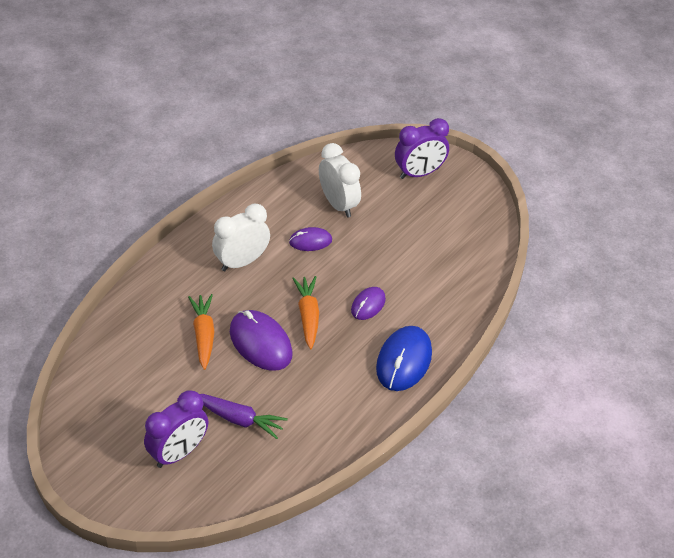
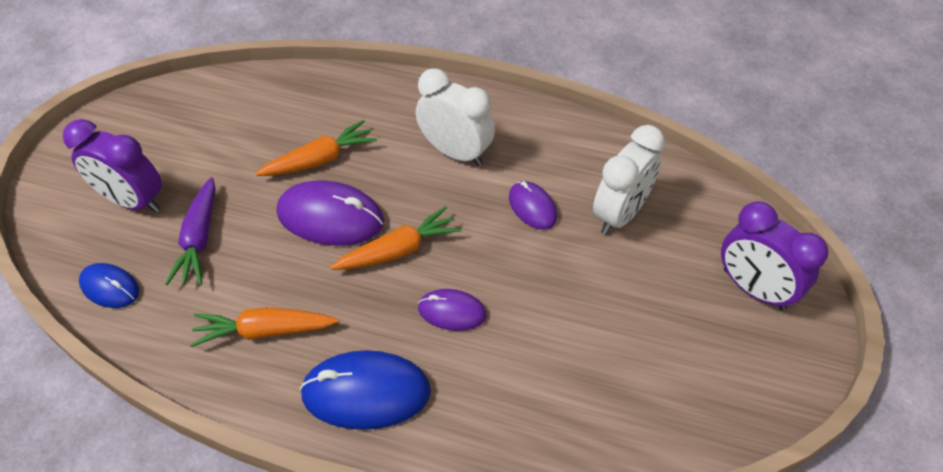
camera: 70 degrees right, 5 degrees up
(254, 478) = (110, 287): none -> blue mouse
(260, 343) = (330, 217): purple mouse -> purple mouse turned 75 degrees clockwise
(335, 400) = (264, 331): none -> orange carrot

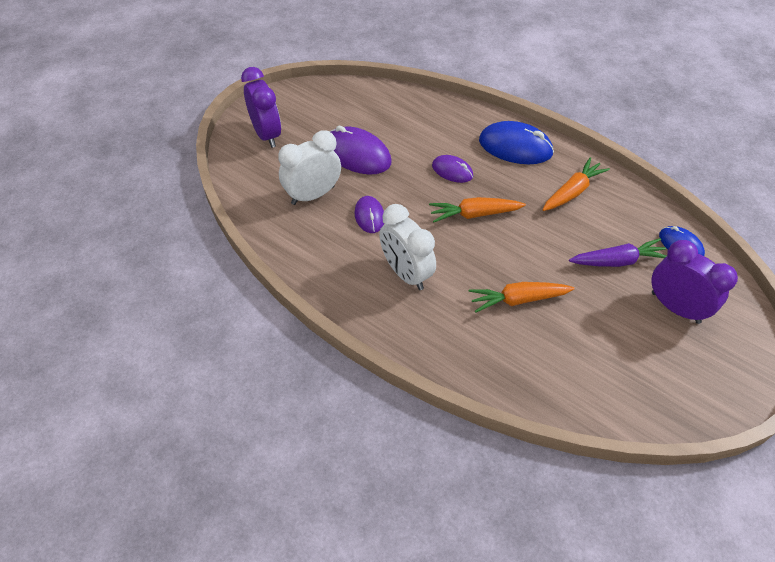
camera: 160 degrees left, 0 degrees up
(199, 240) = (618, 261): purple carrot -> purple carrot turned 60 degrees clockwise
(264, 331) = (572, 191): orange carrot -> orange carrot turned 60 degrees counterclockwise
(330, 217) = (518, 250): purple mouse -> purple mouse (357, 154)

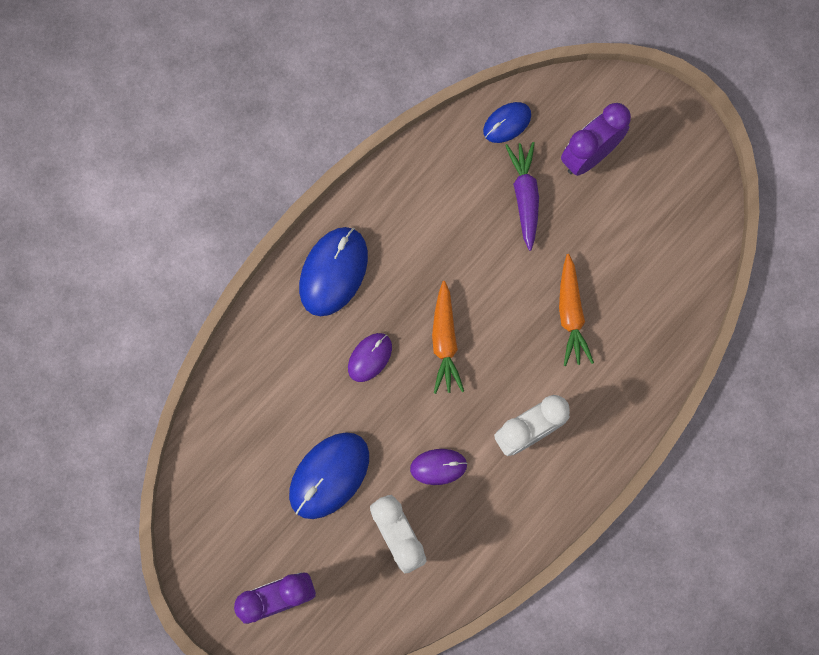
camera: 85 degrees left, 25 degrees up
(357, 154) = (329, 475): purple mouse -> blue mouse
(572, 191) = (416, 219): orange carrot -> none

